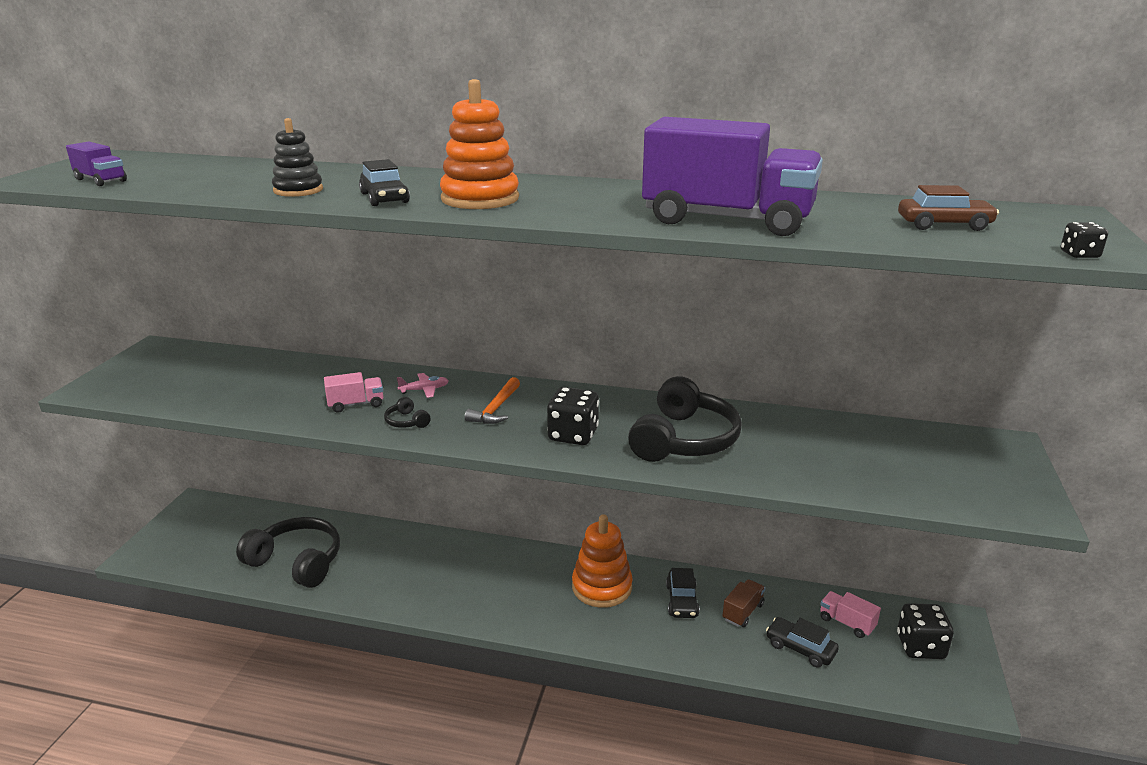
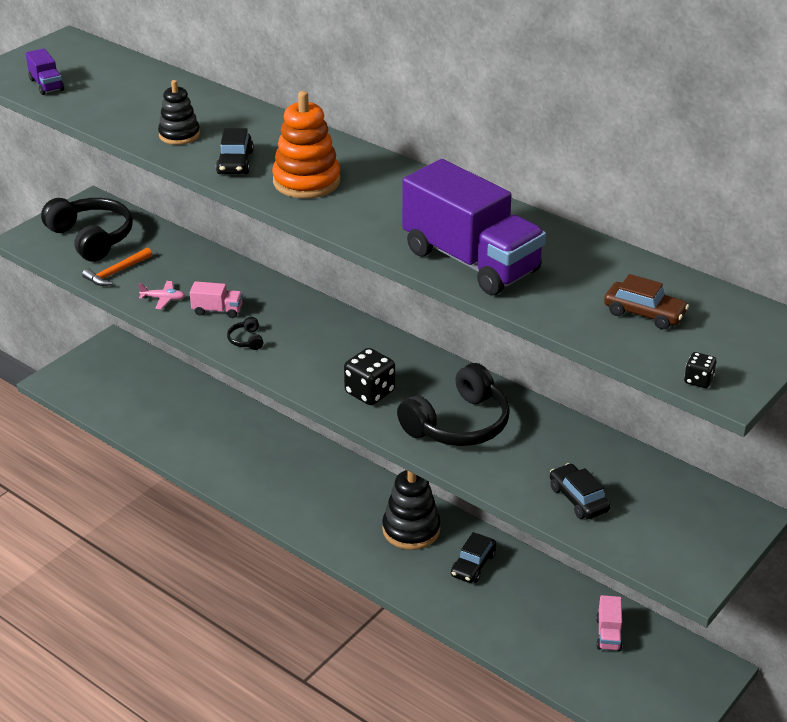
camera: 25 degrees right, 10 degrees up
(297, 562) = (171, 425): black headphones -> black headphones (92, 238)
(424, 390) = (281, 310): pink plane -> pink plane (163, 299)
(495, 409) = (326, 347): orange hammer -> orange hammer (116, 272)
(602, 587) = (411, 529): orange stacking toy -> black stacking toy
(743, 612) = (520, 593): brown truck -> none
(800, 648) = (546, 640): black car -> black car (578, 499)
(846, 623) = (608, 634): pink truck -> pink truck turned 150 degrees counterclockwise
(920, 647) = (658, 677): black dice -> none

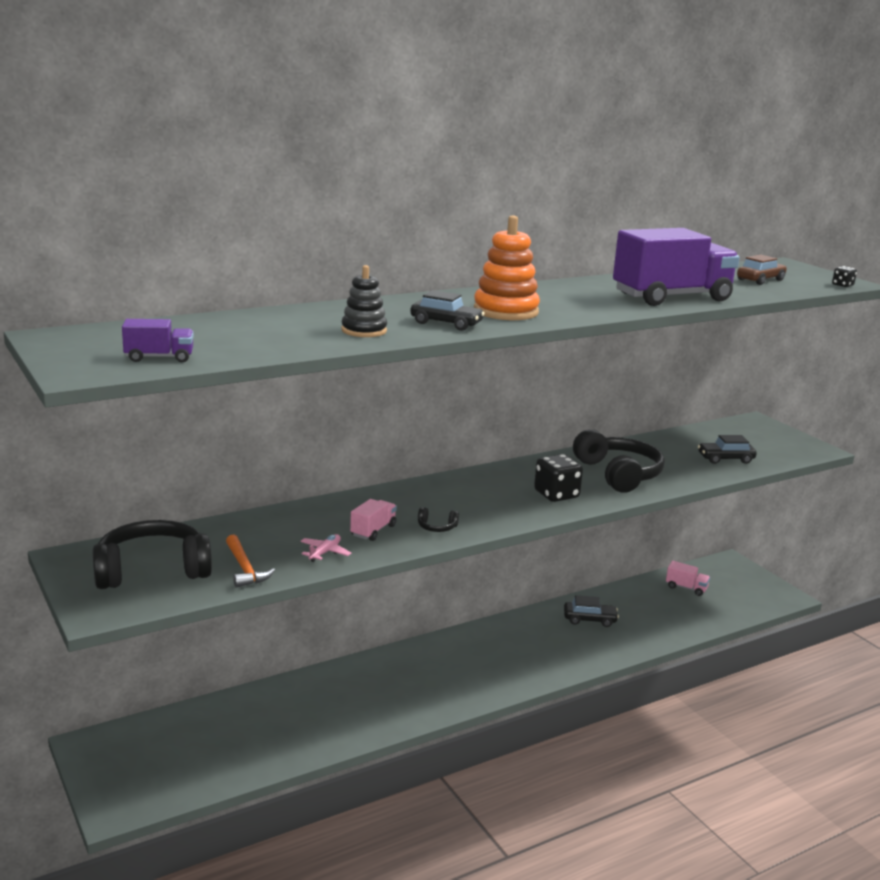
camera: 70 degrees left, 15 degrees down
(411, 529) = (532, 635): black stacking toy -> none
(473, 565) = (589, 619): black car -> black car turned 45 degrees counterclockwise

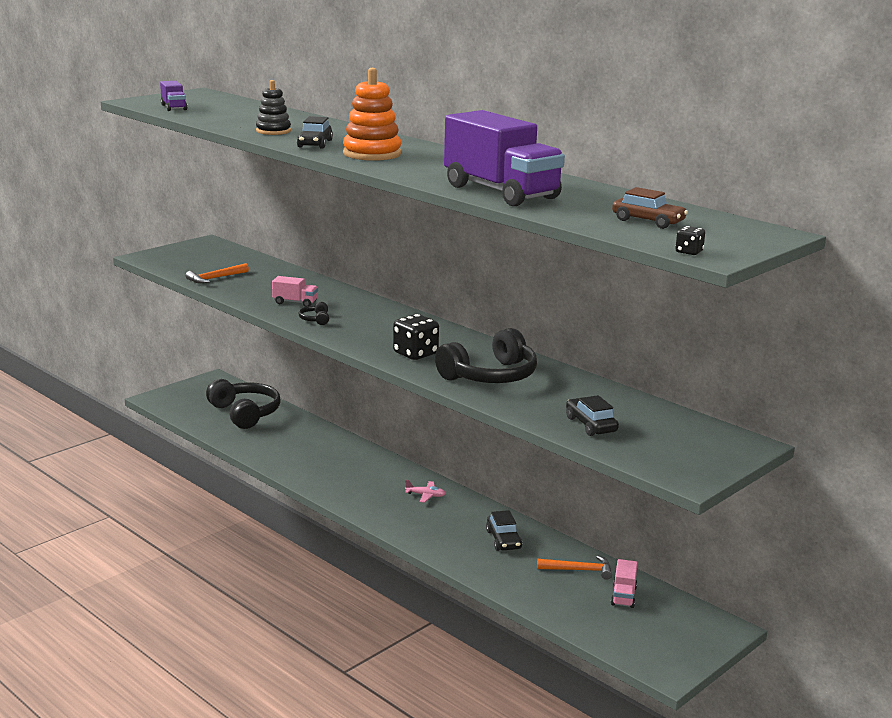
camera: 75 degrees right, 0 degrees up
(152, 570) = (201, 260): black headphones -> black headphones (245, 413)
(325, 552) = (251, 294): pink plane -> pink plane (425, 495)
(645, 597) = (579, 570): none -> orange hammer

